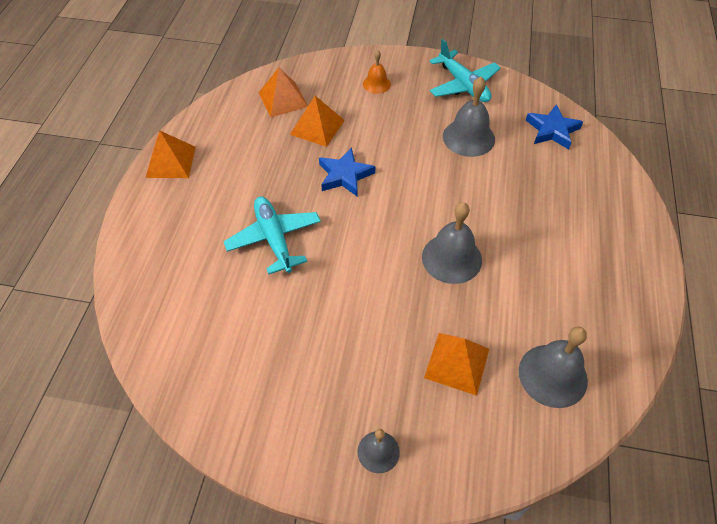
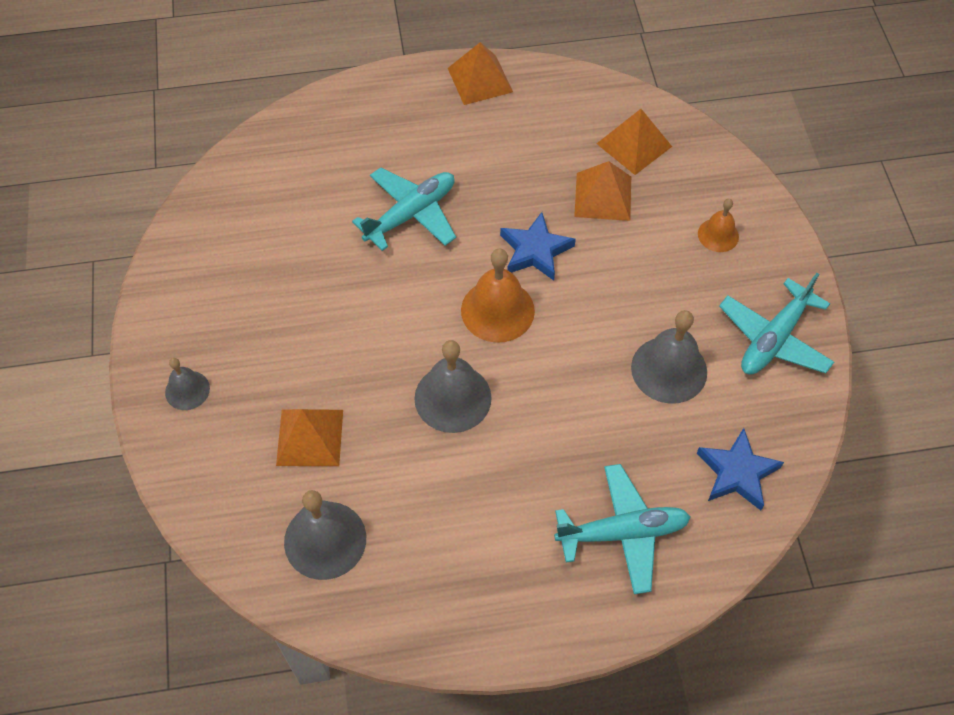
camera: 70 degrees right, 5 degrees up
(386, 211) = (497, 310): none -> orange bell
(582, 196) = (622, 533): none -> turquoise plane

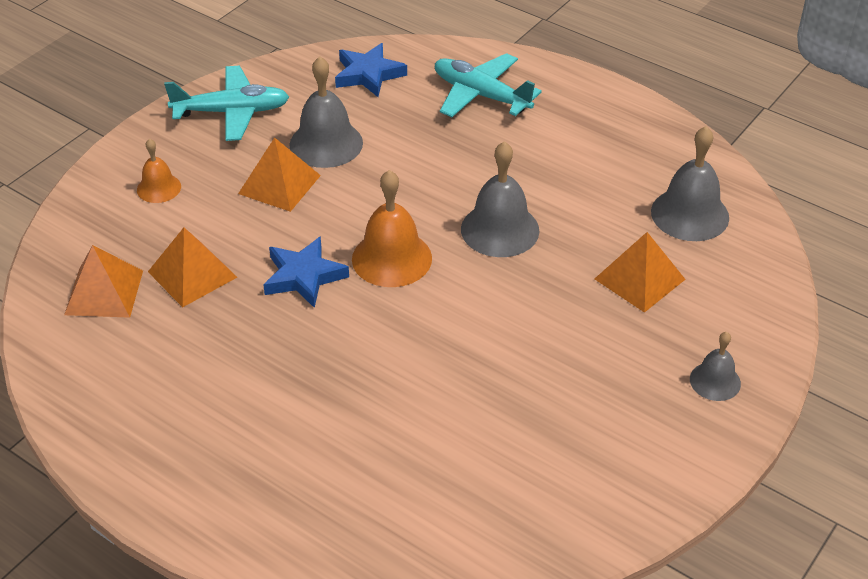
camera: 135 degrees left, 15 degrees down
(411, 214) = (364, 381): turquoise plane -> none
(480, 80) = (129, 458): orange pyramid -> orange pyramid (279, 184)

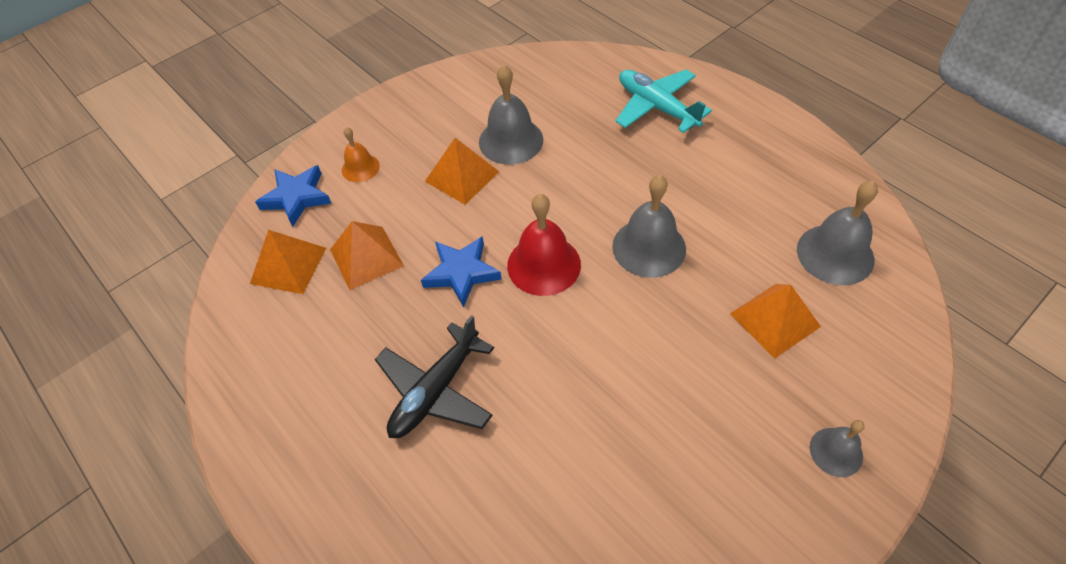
camera: 15 degrees right, 10 degrees up
(232, 112) = (438, 102): turquoise plane -> none
(304, 385) = (435, 391): none -> black plane
(368, 74) = (562, 77): blue star -> blue star (296, 197)
(392, 258) = (544, 265): orange bell -> red bell

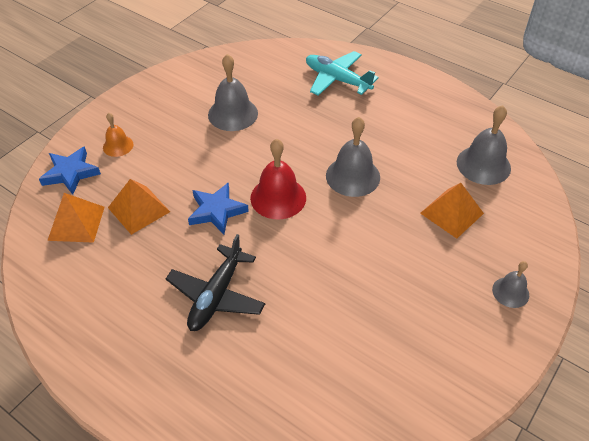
camera: 15 degrees left, 5 degrees down
(462, 176) = (201, 143): orange pyramid -> none

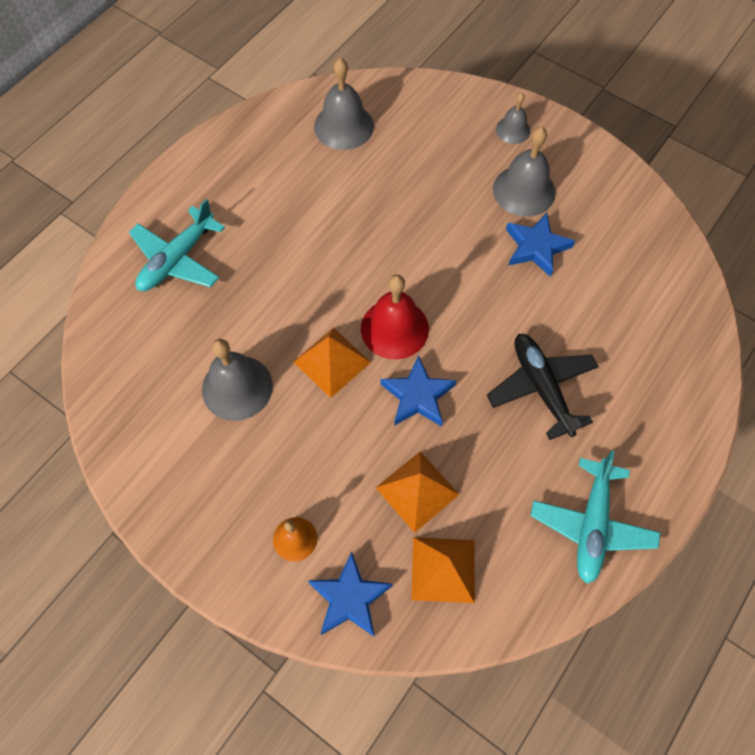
camera: 90 degrees left, 15 degrees up
(87, 322) = (591, 524): none -> turquoise plane
(216, 295) = (541, 387): black plane -> black plane turned 135 degrees counterclockwise
(353, 176) = (359, 250): grey bell -> grey bell (524, 190)
(366, 302) = (536, 247): none -> blue star
(451, 213) = (415, 163): orange pyramid -> orange pyramid (332, 362)

